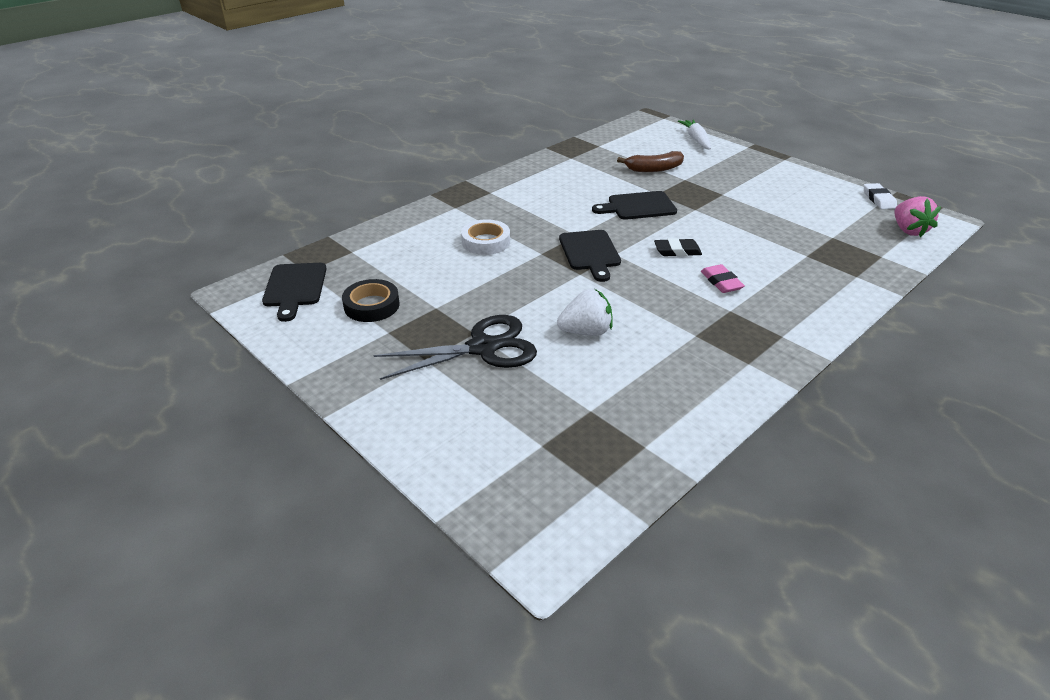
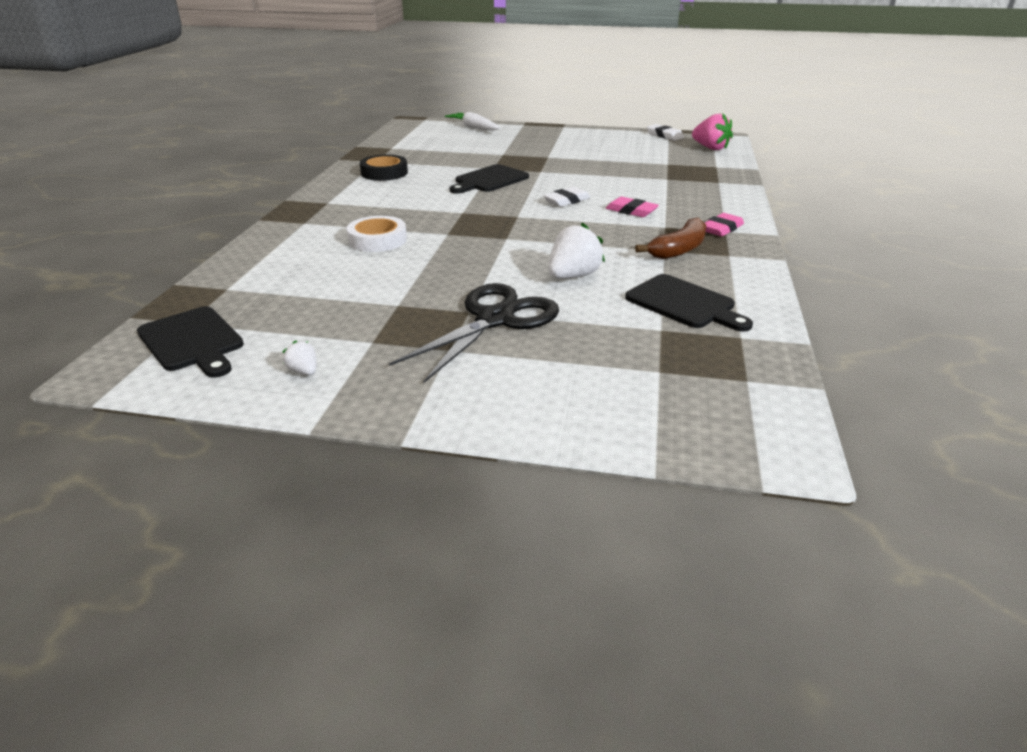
camera: 35 degrees left, 5 degrees down
(327, 338) = (304, 371): none -> white strawberry
(371, 305) = (319, 326): black tape -> black tape (384, 173)
(590, 253) = (493, 221): black cutting board -> black cutting board (684, 303)
(654, 169) = (466, 153): brown banana -> brown banana (678, 249)
(677, 251) = (566, 200): black eraser -> white eraser
(781, 332) = (721, 229): none -> pink eraser

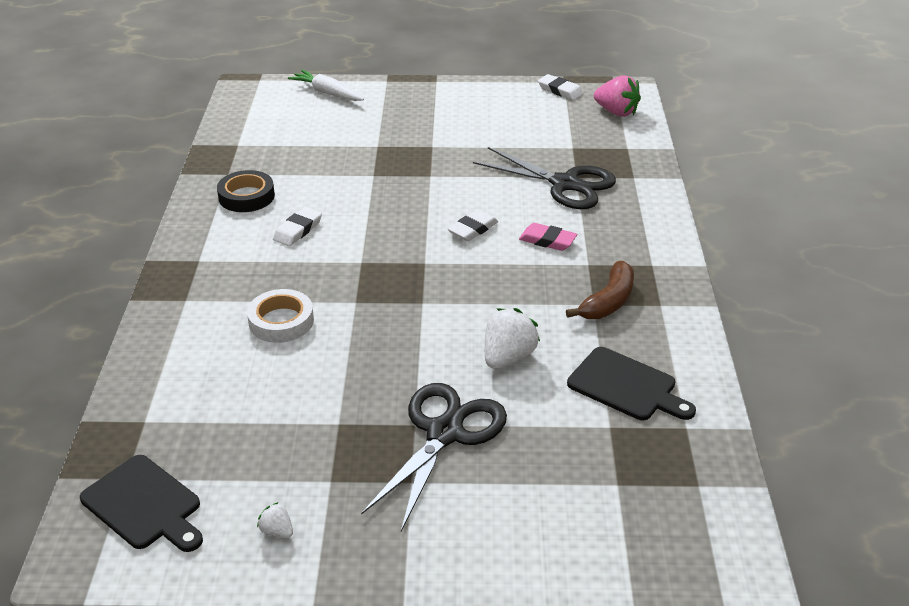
camera: 10 degrees left, 5 degrees up
(417, 192) = (298, 230): none -> white eraser
(489, 180) = (375, 199): black cutting board -> none
(656, 182) = (565, 184): none -> black scissors
(721, 229) = (647, 261): pink eraser -> none

